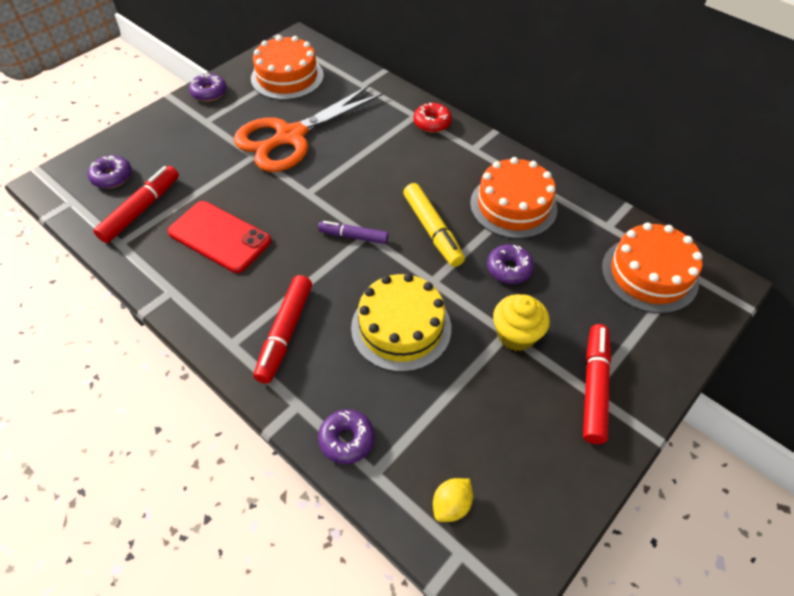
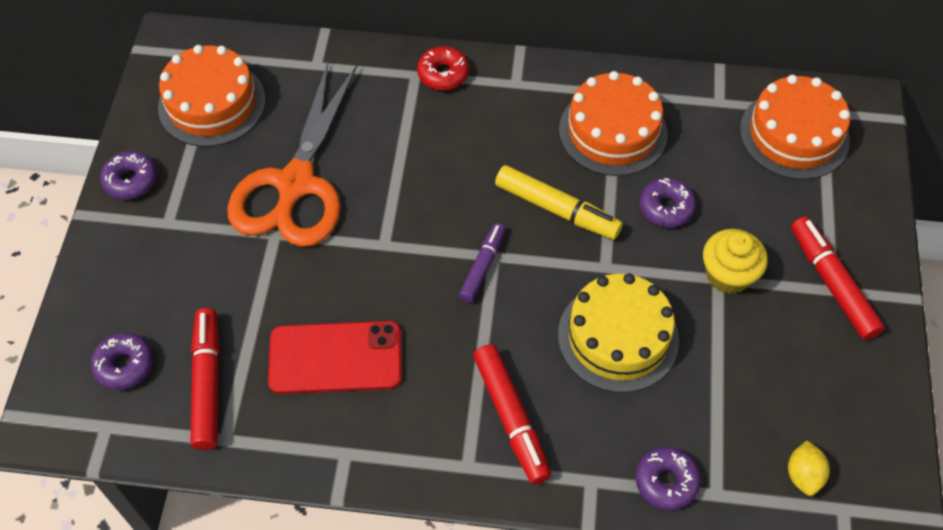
camera: 35 degrees left, 5 degrees up
(353, 236) = (482, 266): purple marker -> purple marker turned 135 degrees clockwise

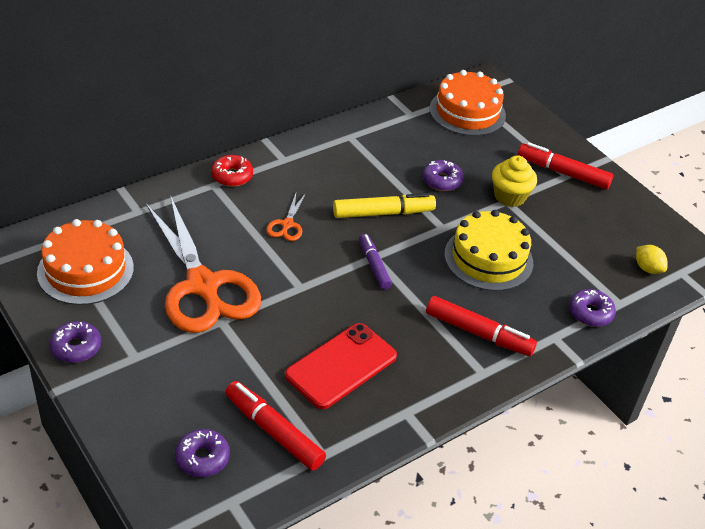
camera: 45 degrees left, 15 degrees down
(442, 164) = (287, 224): none -> orange scissors
(613, 131) = (369, 157): orange cake -> none

